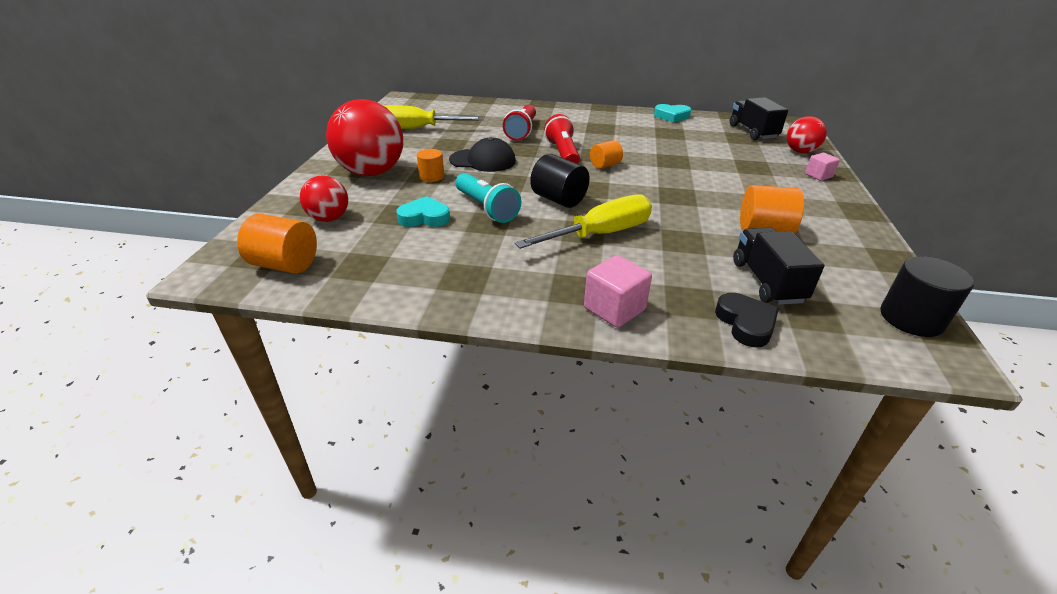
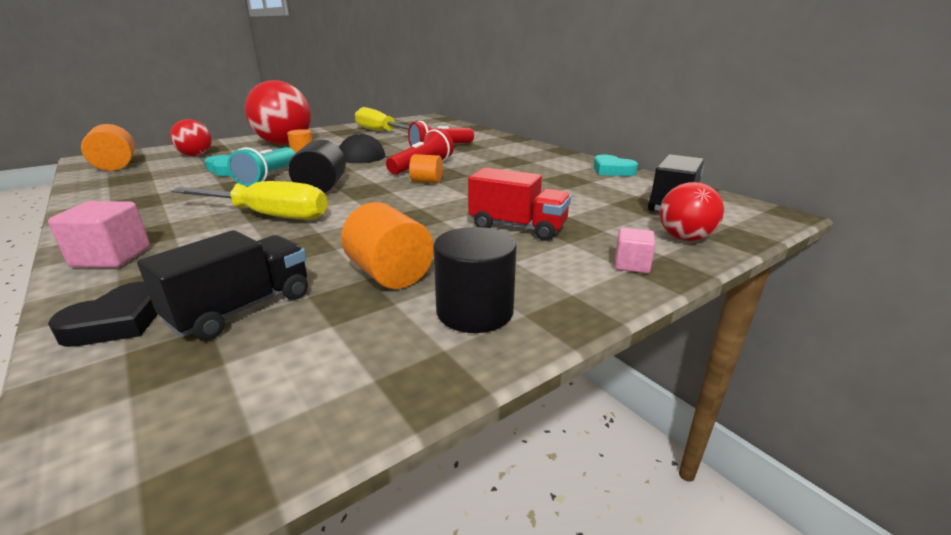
camera: 45 degrees right, 10 degrees down
(735, 176) = (517, 227): none -> red truck
(911, 318) = (218, 448): black cylinder -> black cylinder (474, 311)

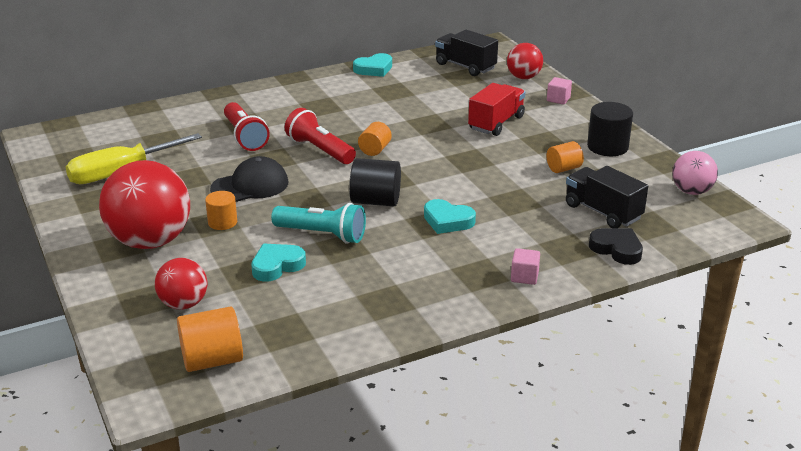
camera: 80 degrees left, 5 degrees up
(112, 257) = (524, 277): pink cube -> pink cube, size x0.63
(268, 216) = (447, 221): yellow screwdriver -> turquoise heart
(281, 423) = (691, 191): none -> pink ball
(390, 274) = (563, 168): orange cylinder -> orange cylinder, size x0.63

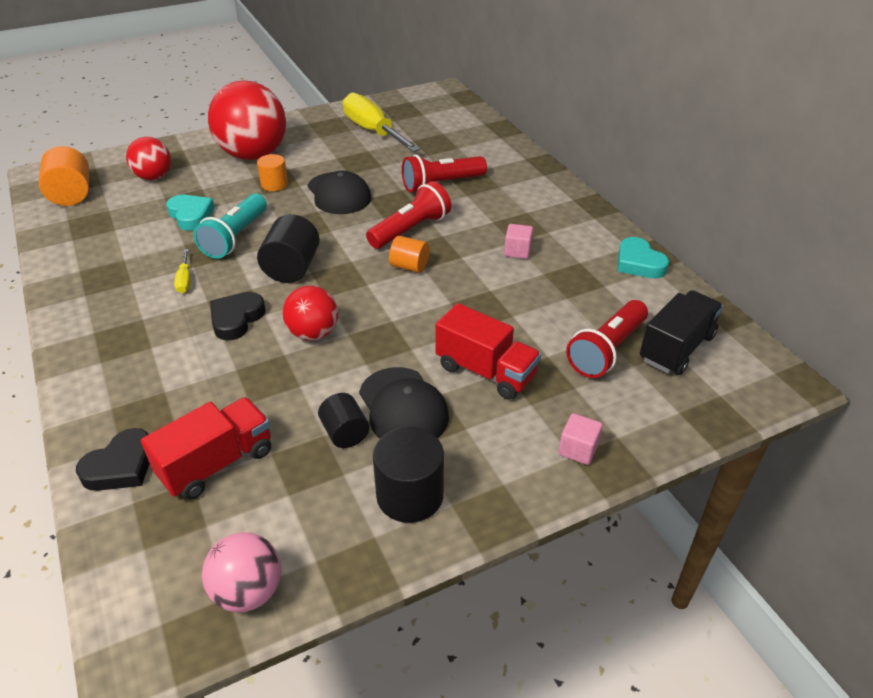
camera: 90 degrees right, 10 degrees up
(392, 254) = (185, 280): none -> yellow screwdriver
(447, 221) = (236, 319): turquoise heart -> black heart
(470, 86) = (607, 350): none -> red flashlight
(523, 77) = (655, 412): red ball -> red ball (313, 333)
(524, 277) = (100, 374): pink cube -> pink cube (517, 251)
(535, 150) = (403, 407): none -> black cap
(563, 168) = (345, 433): orange cylinder -> black cylinder
(603, 212) = (217, 463): black truck -> red truck

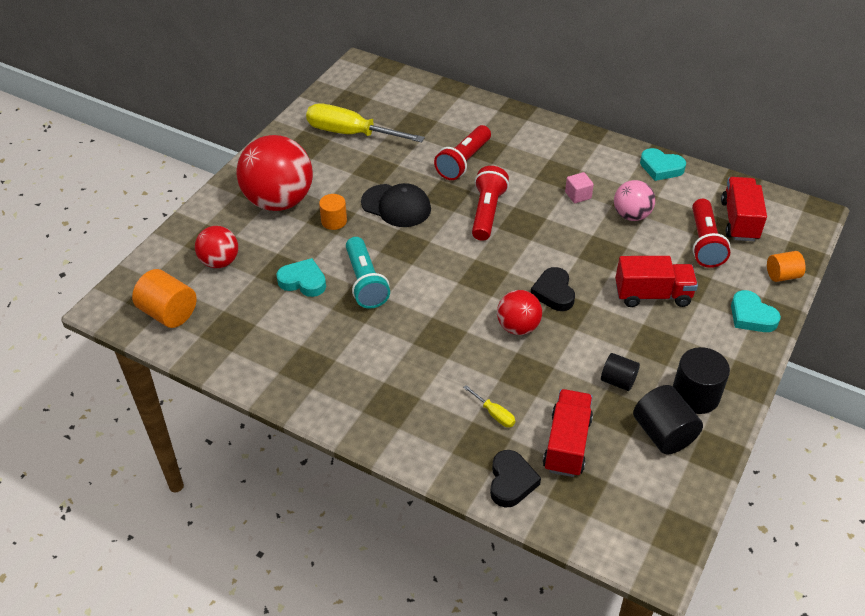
camera: 35 degrees left, 5 degrees up
(185, 280) = (374, 336): yellow screwdriver -> yellow screwdriver (494, 414)
(236, 319) = (452, 345): black heart -> black heart (553, 292)
(248, 591) = (674, 498): pink ball -> pink ball (631, 215)
(292, 268) = (441, 286): black cylinder -> black cylinder (663, 434)
(403, 407) = (632, 345): black cap -> none
(409, 266) = (521, 243): orange cylinder -> orange cylinder (782, 275)
(578, 449) = (751, 316): pink cube -> turquoise heart
(676, 348) = (739, 221): black truck -> red truck

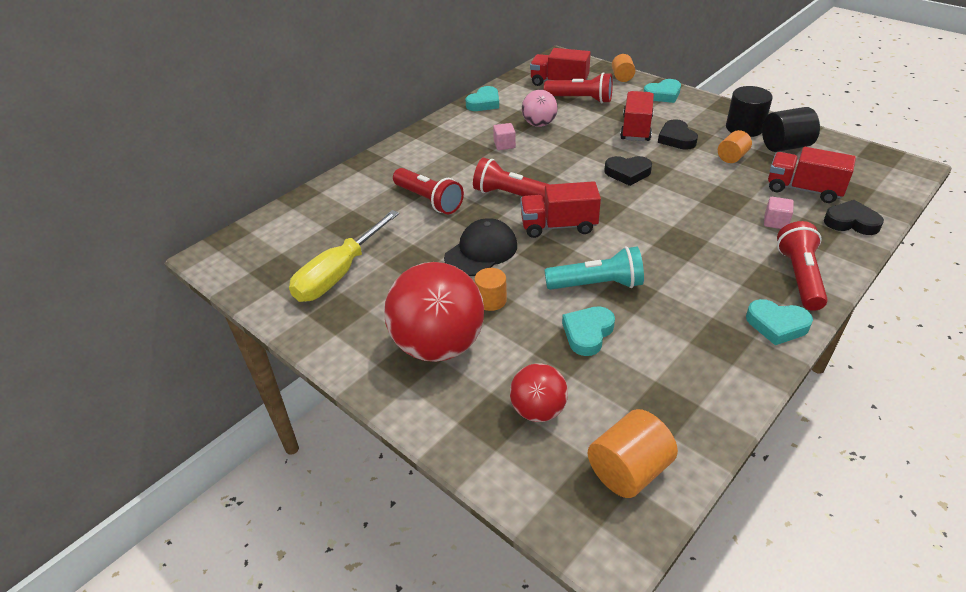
camera: 75 degrees left, 5 degrees down
(330, 404) = (777, 325): none -> turquoise heart
(403, 427) = (799, 277): none -> red flashlight
(445, 250) = (558, 226): none -> red truck
(494, 414) = (775, 222): yellow screwdriver -> pink cube
(518, 327) = (669, 197): red ball -> none
(618, 381) = (732, 157): black cylinder -> orange cylinder
(643, 331) = (676, 139): none -> black heart

